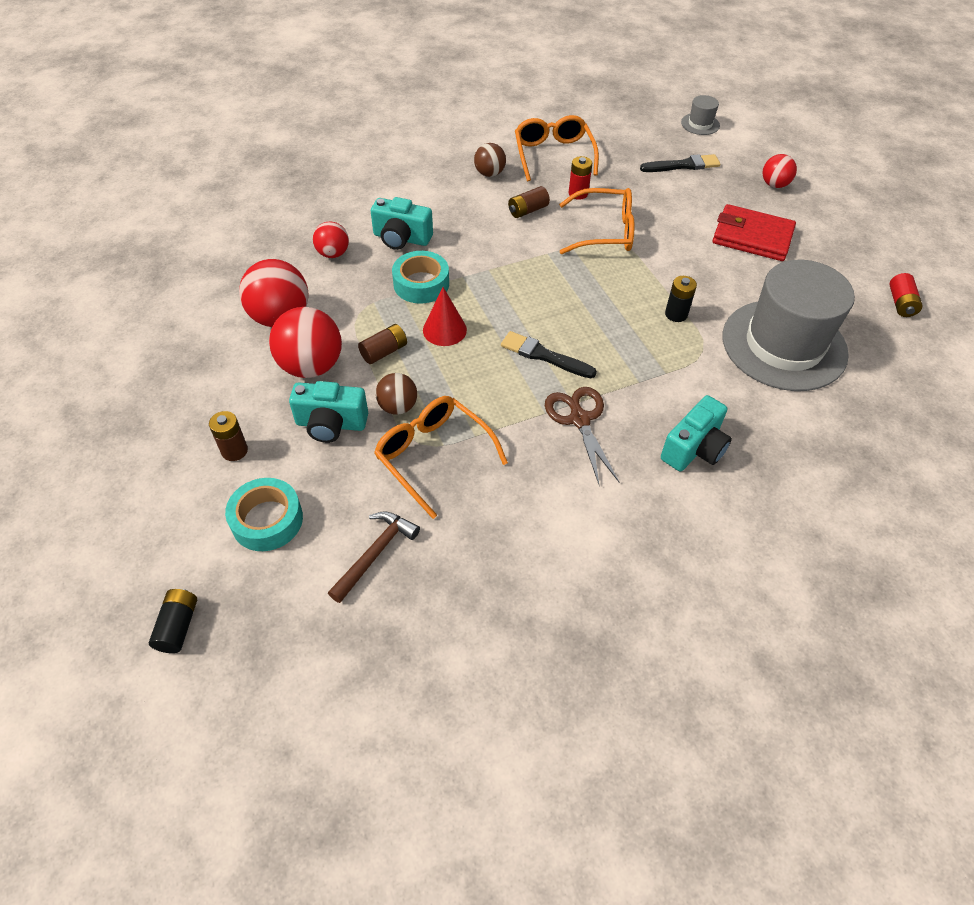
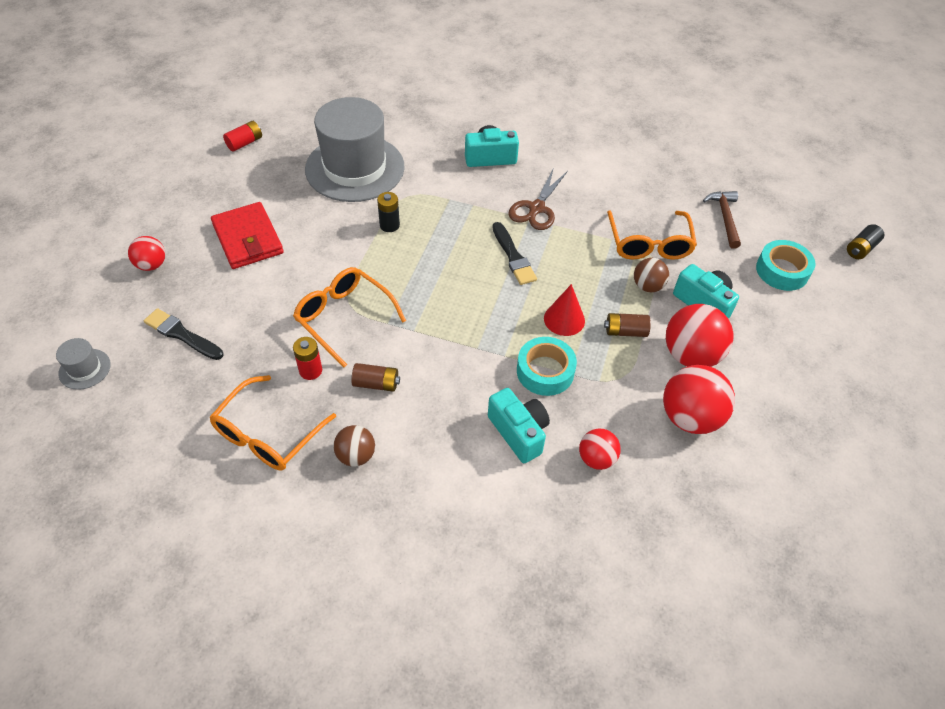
camera: 140 degrees left, 0 degrees up
(234, 450) = (784, 326): brown battery -> none
(375, 553) = (724, 218): brown hammer -> brown hammer turned 105 degrees clockwise

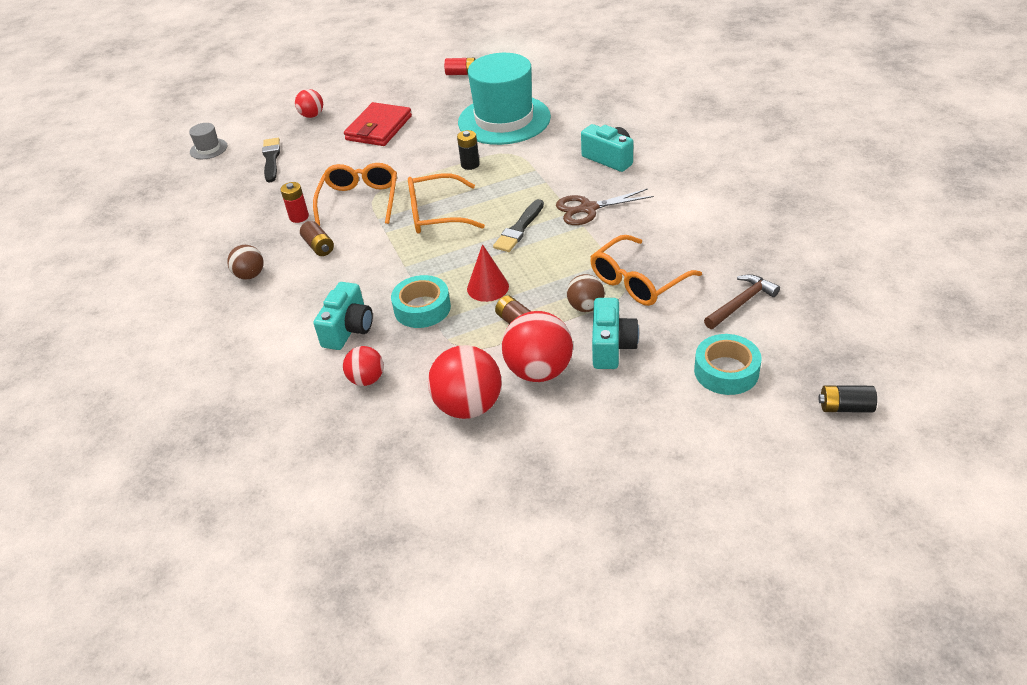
camera: 55 degrees right, 10 degrees down
(267, 434) = (230, 234): orange glasses -> orange glasses (436, 214)
(355, 168) = (504, 120): grey hat -> turquoise hat

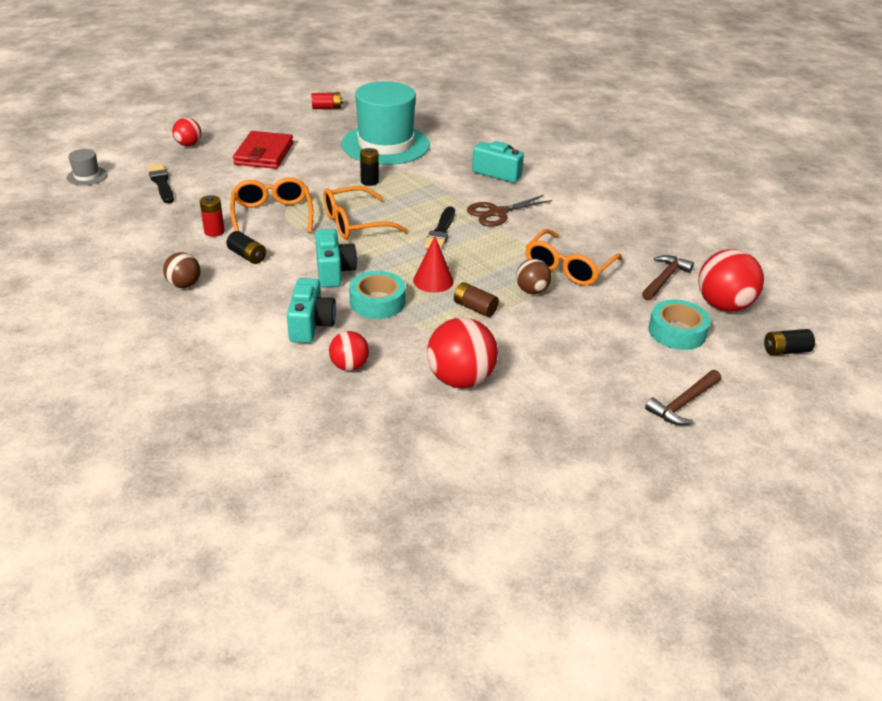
camera: 20 degrees left, 5 degrees down
(319, 246) = (247, 256): brown battery -> black battery
(539, 371) = (513, 345): red ball -> red ball (723, 305)
(611, 347) = (569, 320): turquoise camera -> turquoise camera (334, 271)
(694, 461) = (683, 404): none -> brown hammer

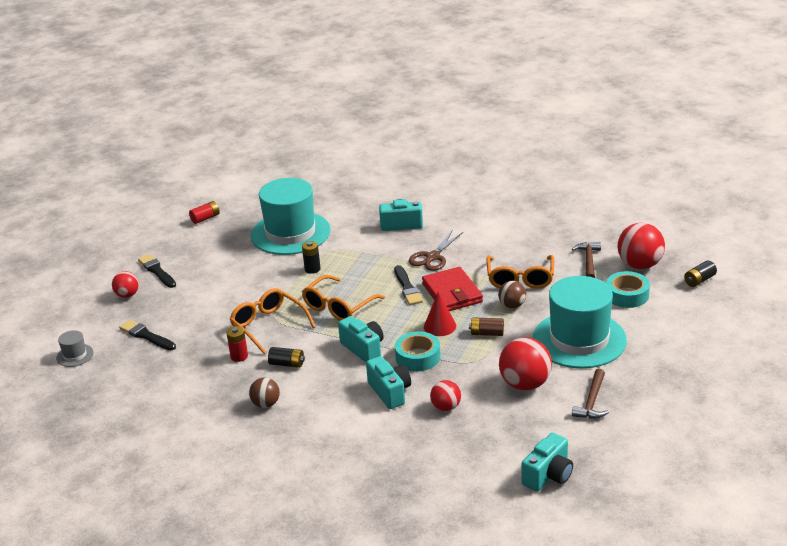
camera: 25 degrees left, 5 degrees down
(236, 134) = (157, 271): none -> black brush
(264, 154) = (201, 278): red wallet -> red wallet (452, 293)
(378, 499) = (548, 475): none -> turquoise camera
(572, 357) = (579, 339): none -> turquoise hat
(683, 404) = (669, 340): brown hammer -> brown hammer (592, 401)

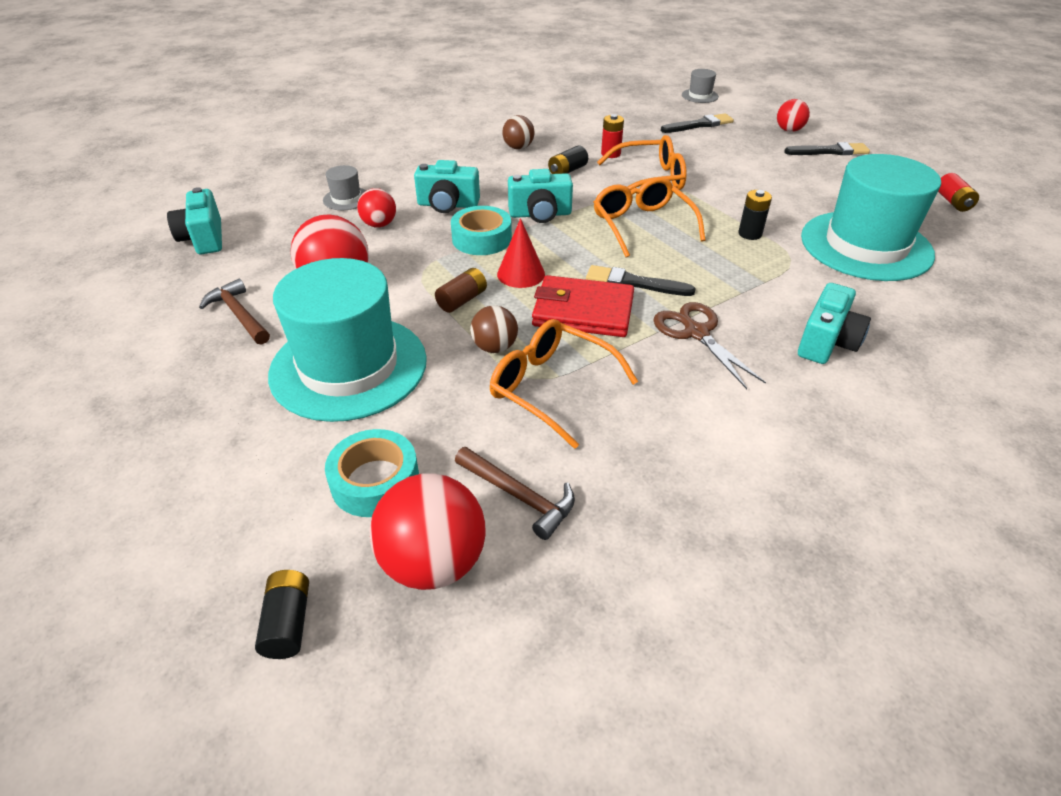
camera: 120 degrees right, 10 degrees up
(429, 443) = (346, 199): none -> grey hat

